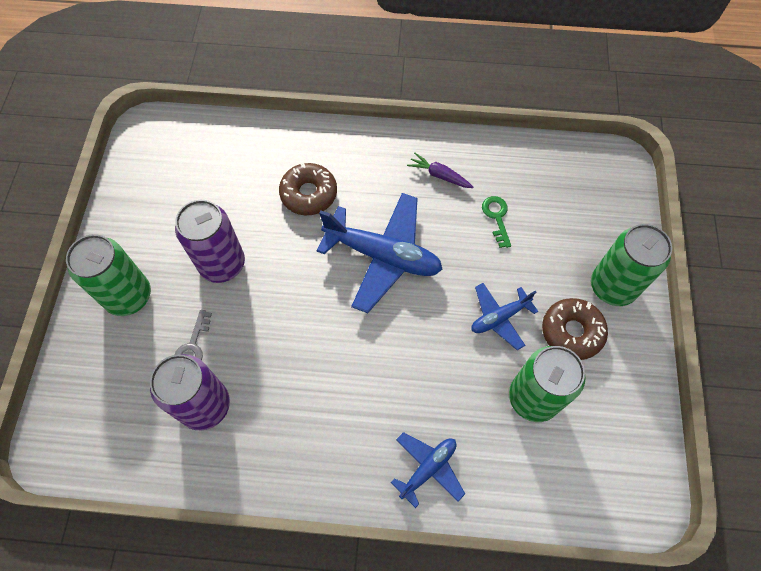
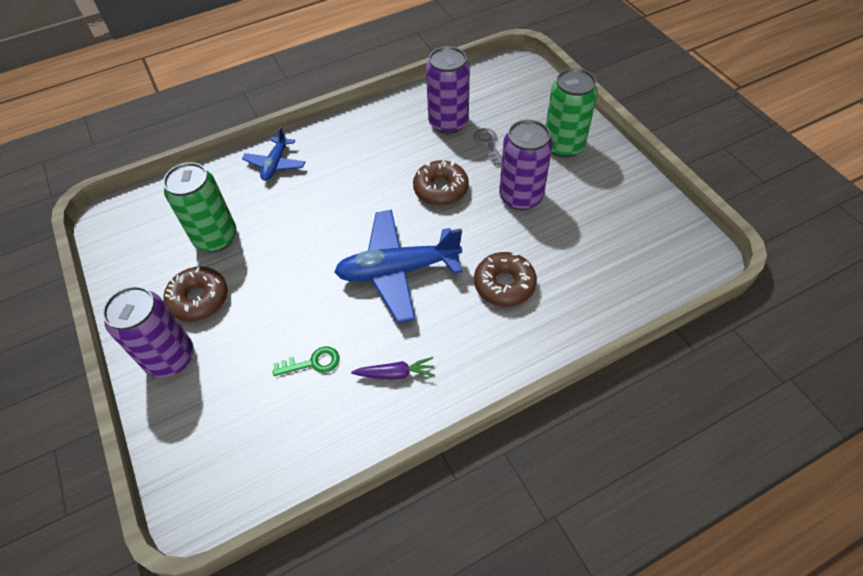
camera: 150 degrees right, 10 degrees down
(283, 319) = (440, 189): none -> brown donut
(496, 217) = (313, 363): green key -> green key turned 60 degrees counterclockwise
(499, 317) = (268, 277): blue plane -> none
(612, 286) = (170, 358): green can -> purple can

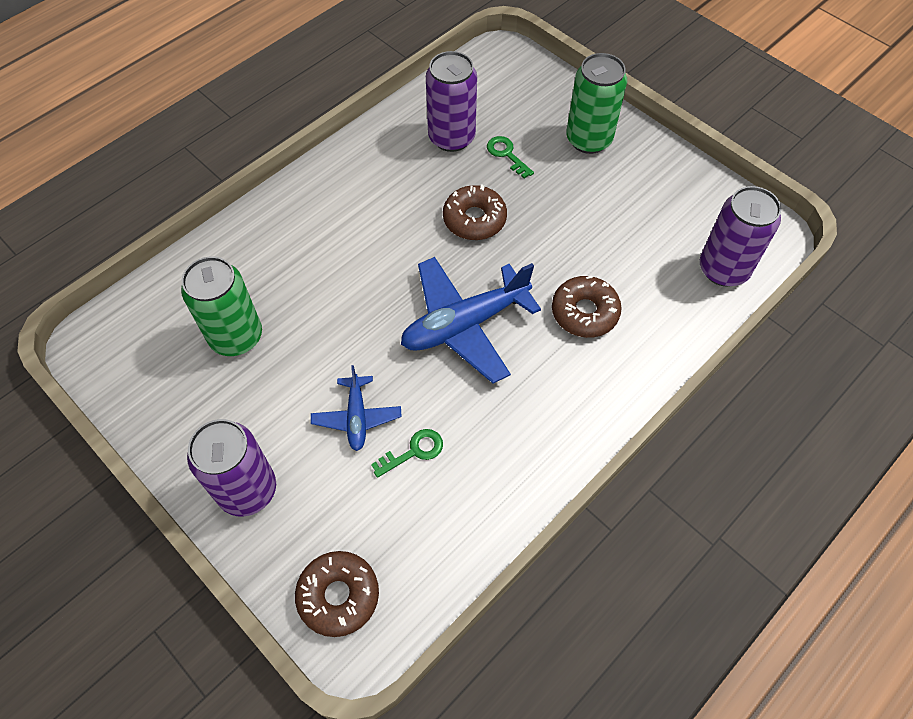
camera: 20 degrees left, 5 degrees up
(199, 299) = (249, 414): brown donut -> brown donut (338, 596)
(275, 164) = (268, 231): blue plane -> blue plane (357, 417)
(395, 373) = (508, 439): purple carrot -> none
(488, 144) = (506, 154): grey key -> green key
(521, 197) = (565, 209): purple can -> purple can (723, 269)

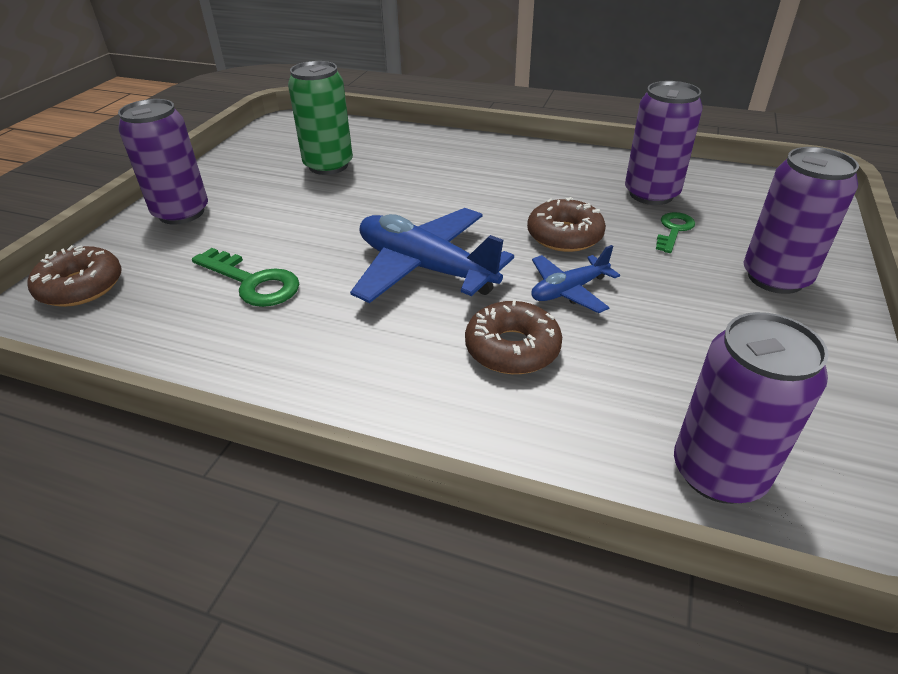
camera: 65 degrees right, 20 degrees down
(357, 417) = (277, 240): blue plane -> blue plane (569, 290)
(414, 451) = (253, 282): green key -> green key, size x1.58
(588, 139) = (775, 278): green can -> purple can

